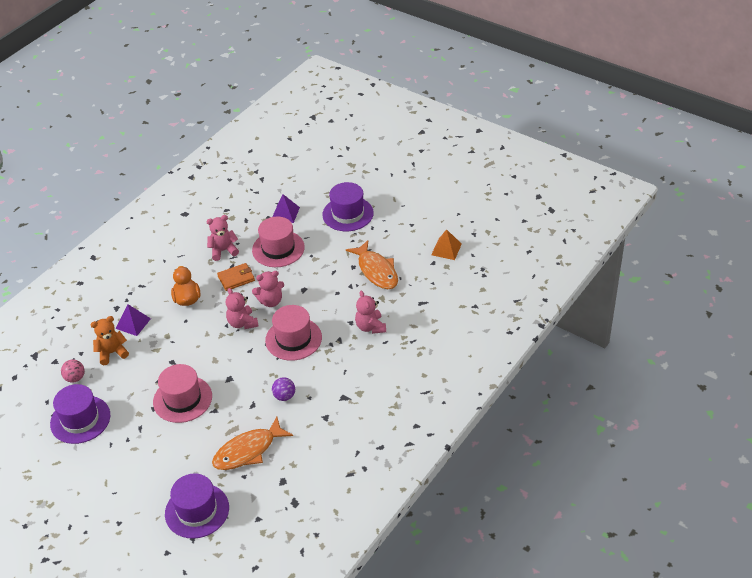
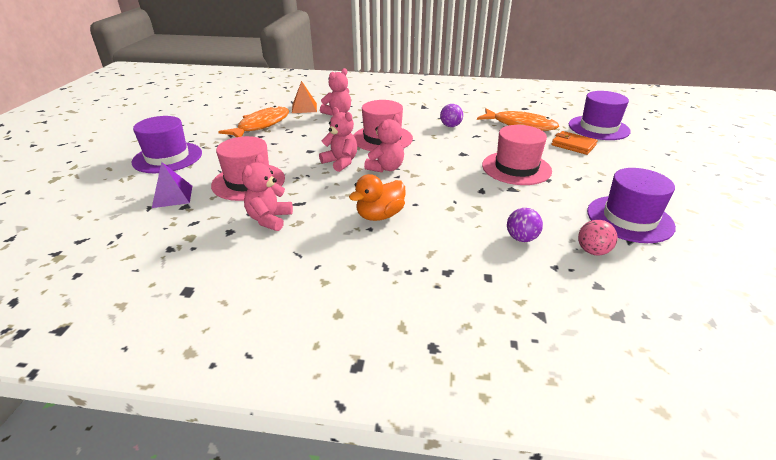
camera: 120 degrees left, 10 degrees down
(112, 353) = (521, 238): orange teddy bear -> purple ball
(133, 323) = (459, 242): purple pyramid -> none
(223, 251) = (269, 219): pink teddy bear -> pink teddy bear turned 60 degrees clockwise
(236, 278) = (318, 193): orange wallet -> orange wallet (573, 145)
(446, 249) = (216, 106): orange pyramid -> orange pyramid (304, 108)

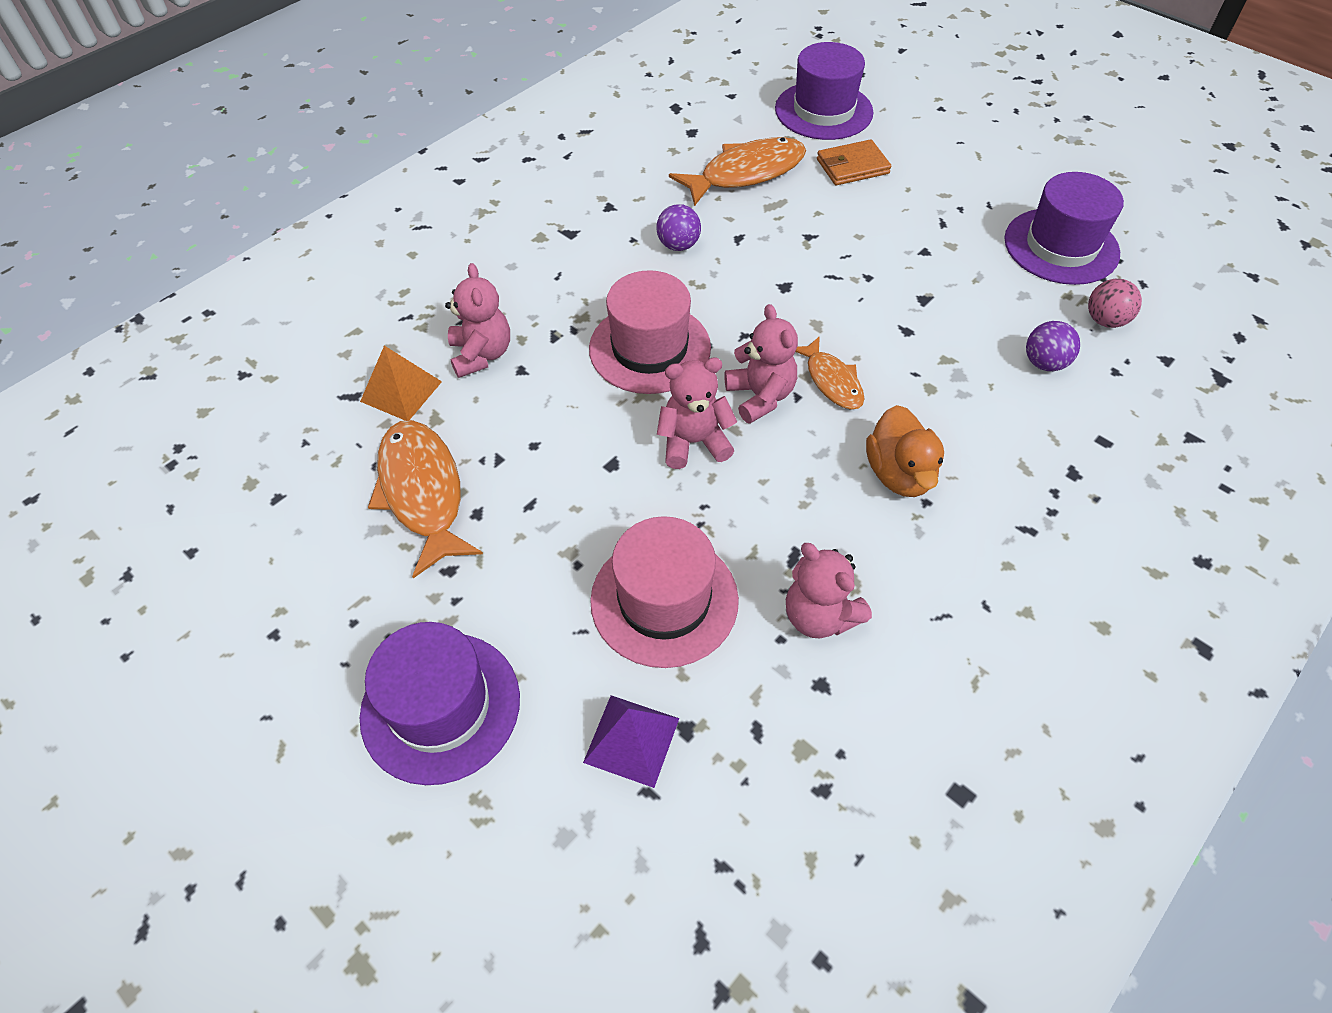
camera: 55 degrees left, 20 degrees up
(418, 181) = (831, 381): none -> orange fish
(516, 168) = (872, 260): pink hat -> none

